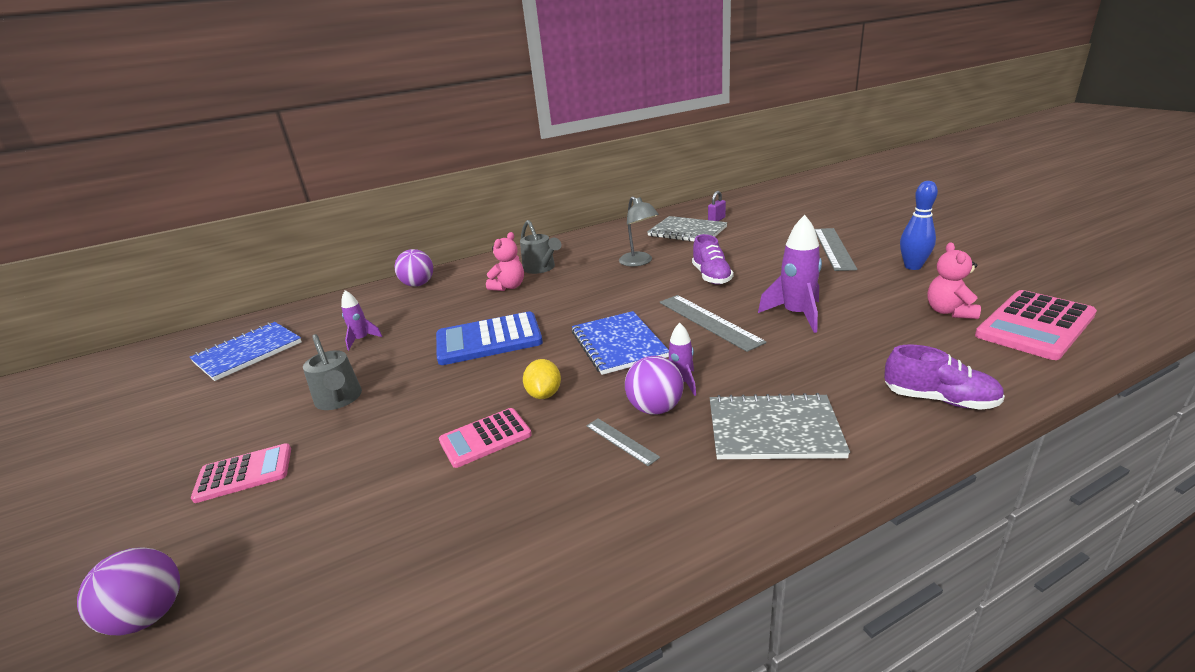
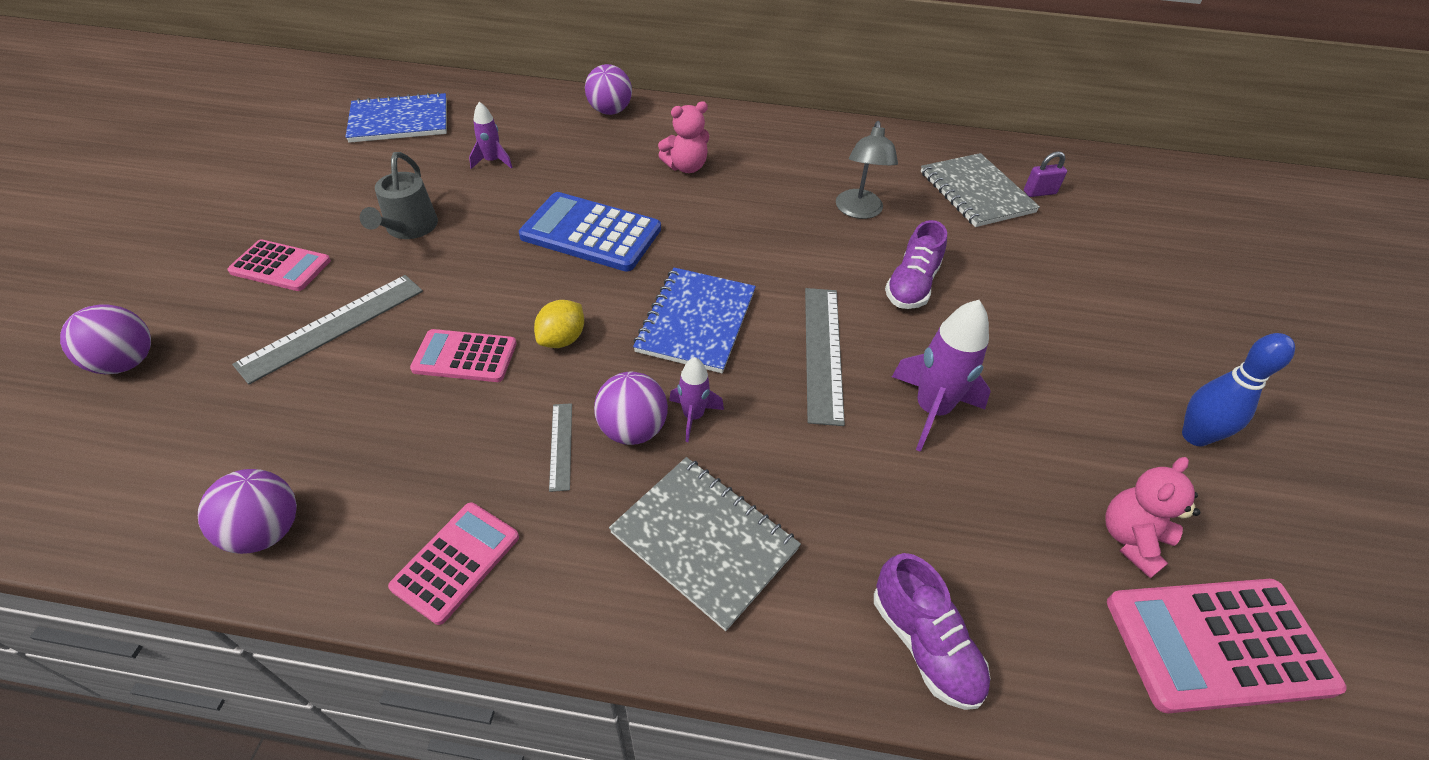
camera: 30 degrees right, 20 degrees up
(460, 626) = (266, 531): none -> purple ball
(541, 268) = (746, 158): grey watering can -> none
(640, 539) = (456, 562): none -> pink calculator
(833, 248) = (1128, 335): grey ruler -> grey ruler (332, 326)

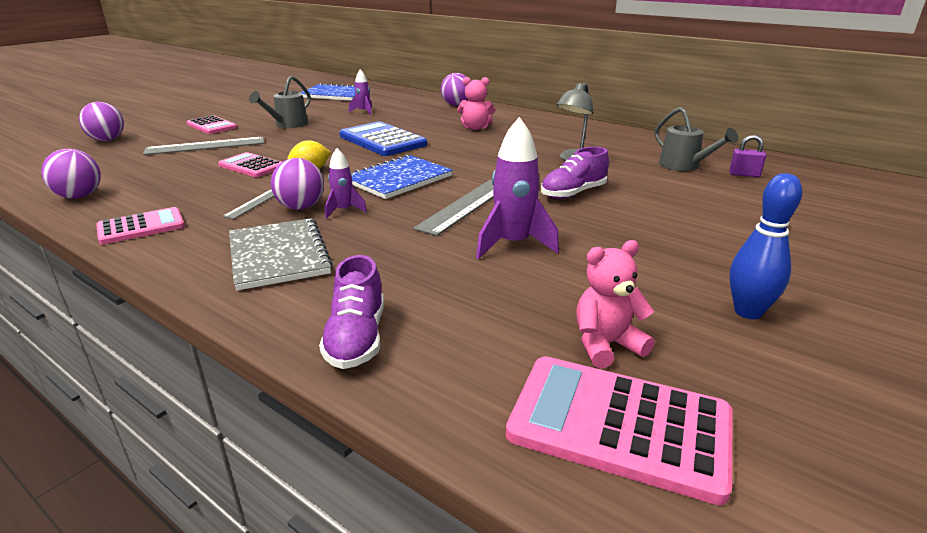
camera: 30 degrees right, 20 degrees down
(976, 192) = (684, 166): grey notebook -> grey watering can

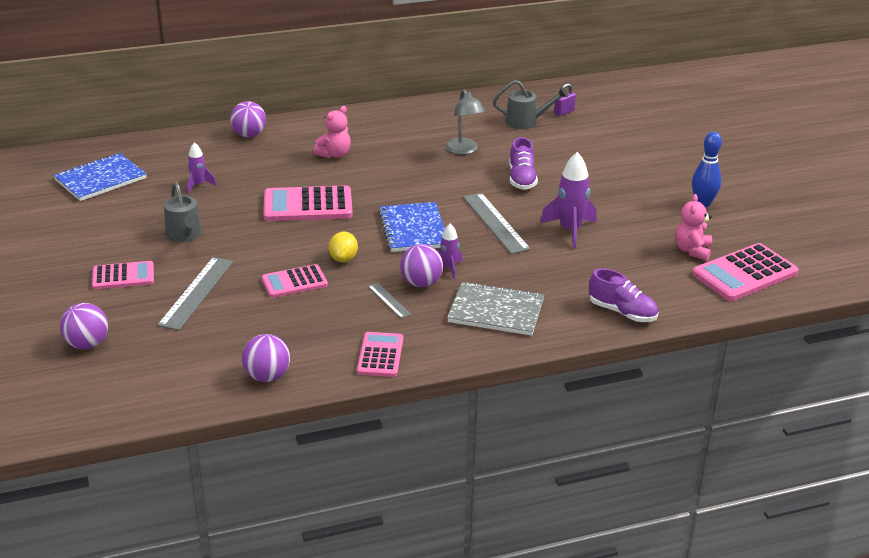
camera: 55 degrees left, 5 degrees up
(382, 140) = (308, 205): blue calculator -> pink calculator

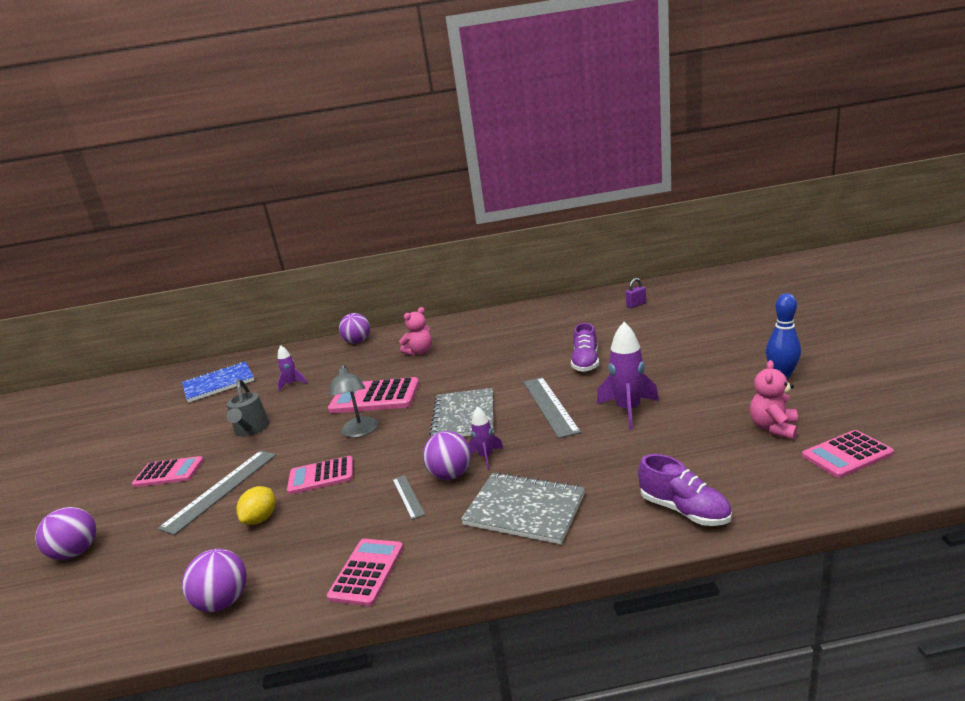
camera: 15 degrees right, 10 degrees down
(343, 259) = (382, 449): yellow lemon -> yellow lemon (261, 518)
(413, 229) = (464, 416): blue notebook -> grey notebook
(464, 150) = (536, 341): grey lamp -> grey lamp (359, 432)
(526, 122) = (600, 315): grey watering can -> none
(744, 273) = (846, 454): pink calculator -> pink calculator, size x0.62

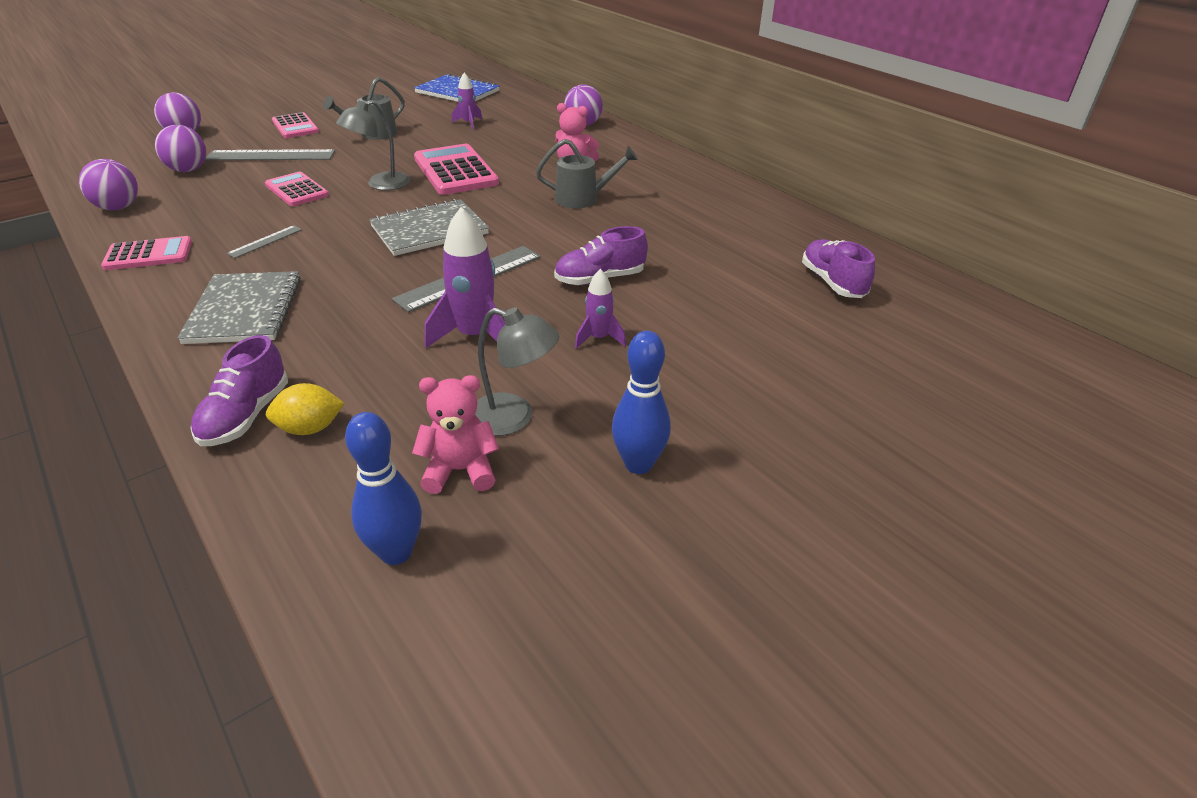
camera: 55 degrees right, 15 degrees up
(261, 518) = (228, 186): yellow lemon -> yellow lemon (310, 428)
(450, 475) = (306, 253): purple ball -> purple ball (188, 170)
(474, 355) = (584, 199): none -> grey watering can
(486, 457) = (343, 264): purple rocket -> purple rocket (599, 338)
(636, 305) = (832, 283): purple padlock -> purple shoe
(726, 406) = (513, 418): none -> grey lamp
(846, 454) = (396, 552): pink calculator -> blue bowling pin

